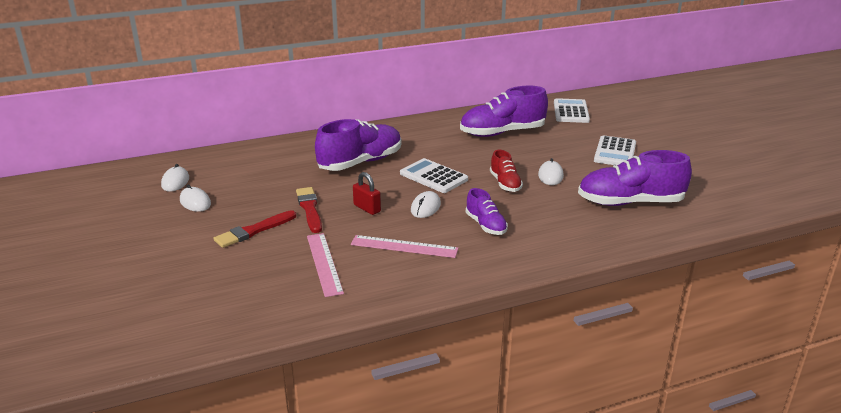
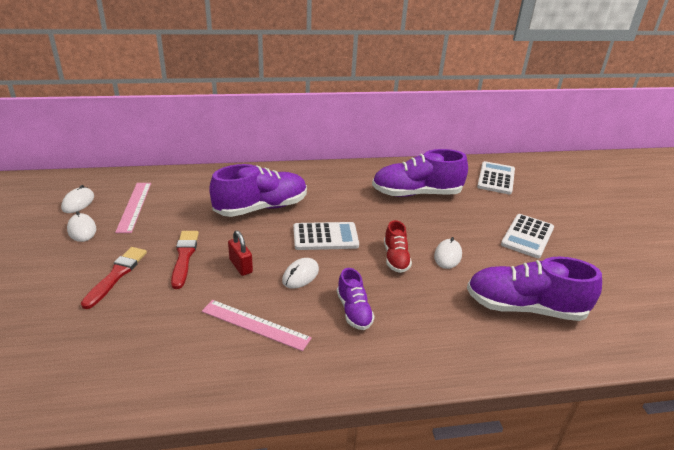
camera: 10 degrees right, 5 degrees up
(254, 231) = (116, 275): red brush -> red brush turned 135 degrees clockwise
(324, 263) = (163, 332): pink ruler -> pink ruler (134, 206)
(433, 176) = (325, 237): white calculator -> white calculator turned 120 degrees clockwise

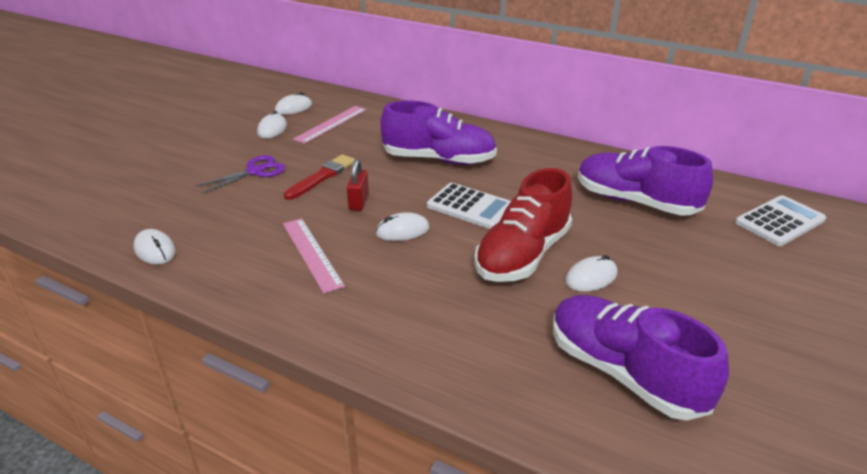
camera: 40 degrees right, 0 degrees up
(109, 390) = (155, 250): none -> white mouse
(116, 275) = (256, 171): red brush -> purple scissors
(354, 311) = (414, 283): purple shoe -> none
(395, 258) = (523, 255): red shoe -> red shoe, size x1.86
(527, 236) = (739, 301): white calculator -> none

